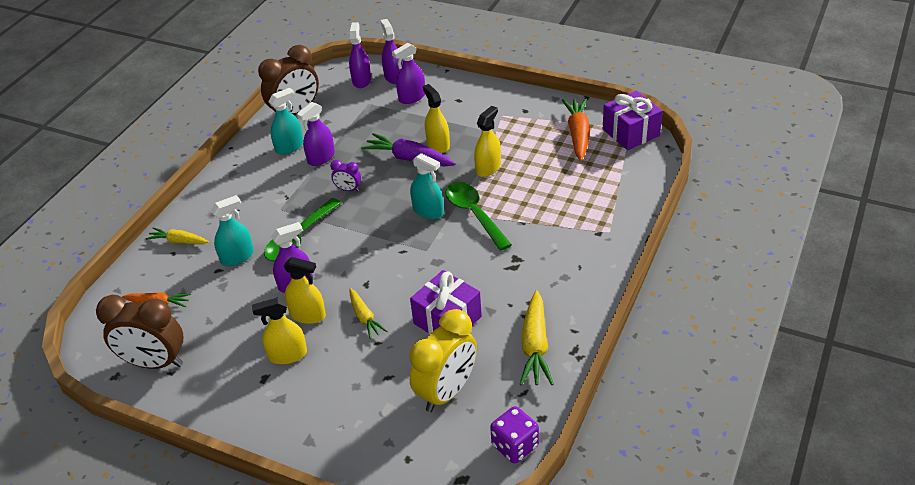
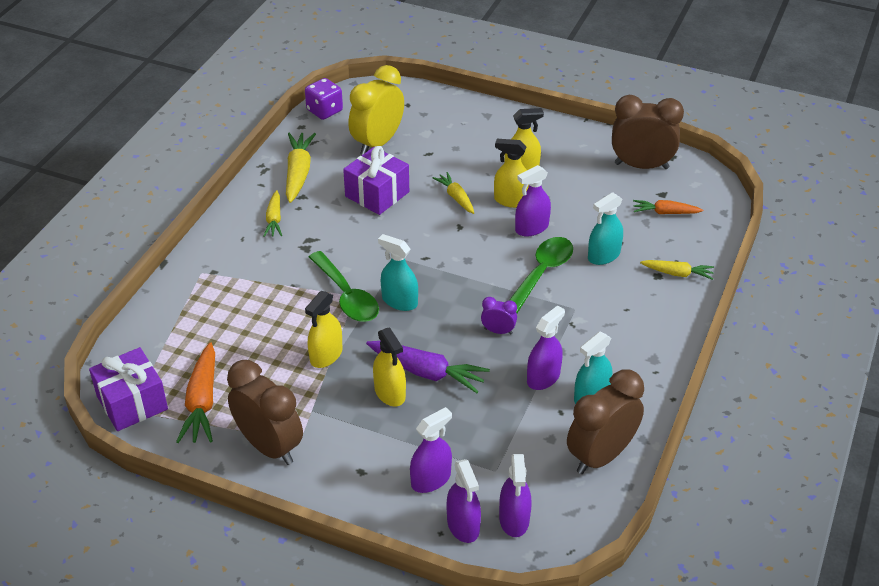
camera: 175 degrees right, 0 degrees up
(522, 111) = (269, 446): none -> brown clock
(552, 288) = (274, 219): none -> yellow carrot

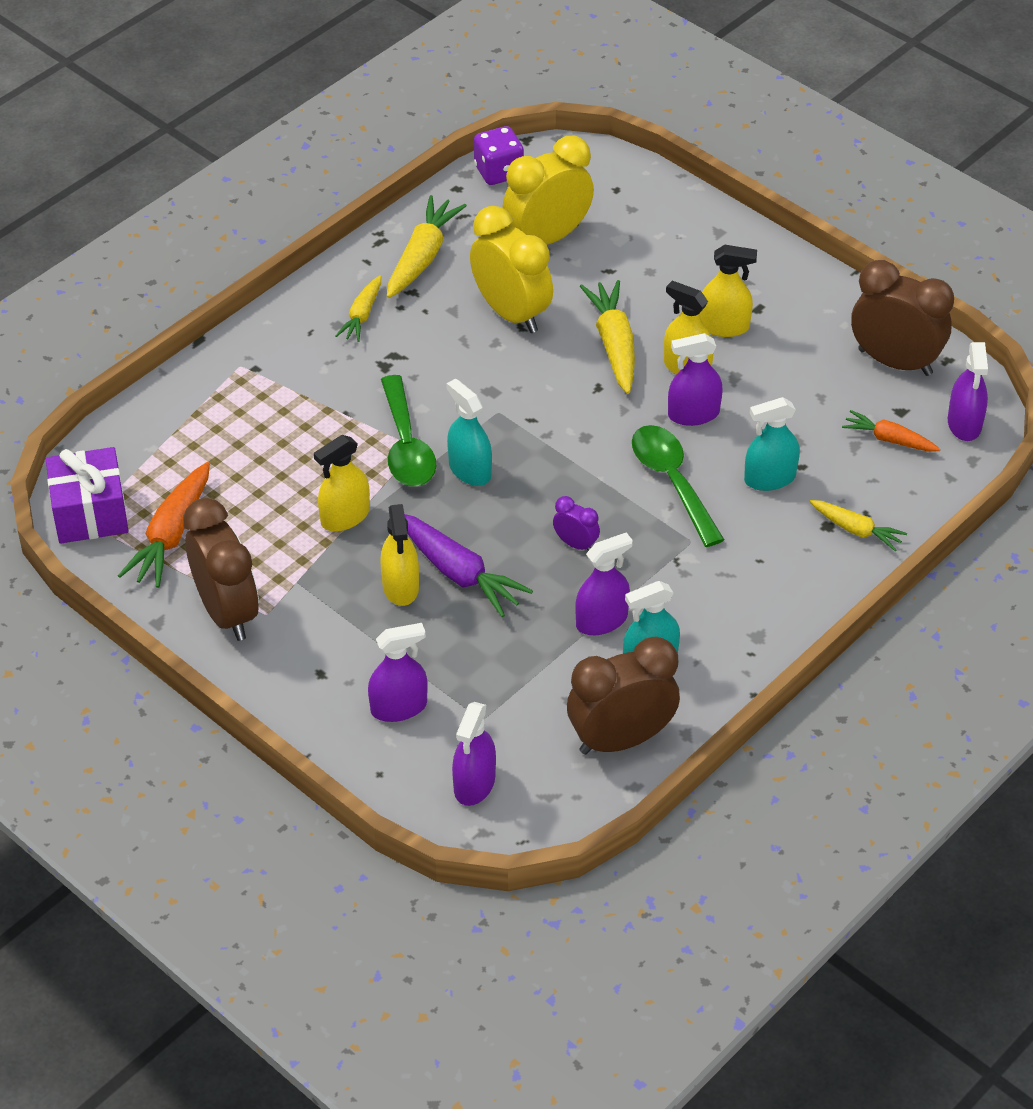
camera: 20 degrees right, 5 degrees up
(377, 194) = (511, 313): purple gift -> yellow clock
(456, 197) = (614, 344): yellow carrot -> yellow carrot, size x1.63
(463, 525) = (410, 773): purple spray bottle -> purple spray bottle (964, 424)
(541, 274) = (672, 482): green spoon -> green spoon turned 75 degrees counterclockwise

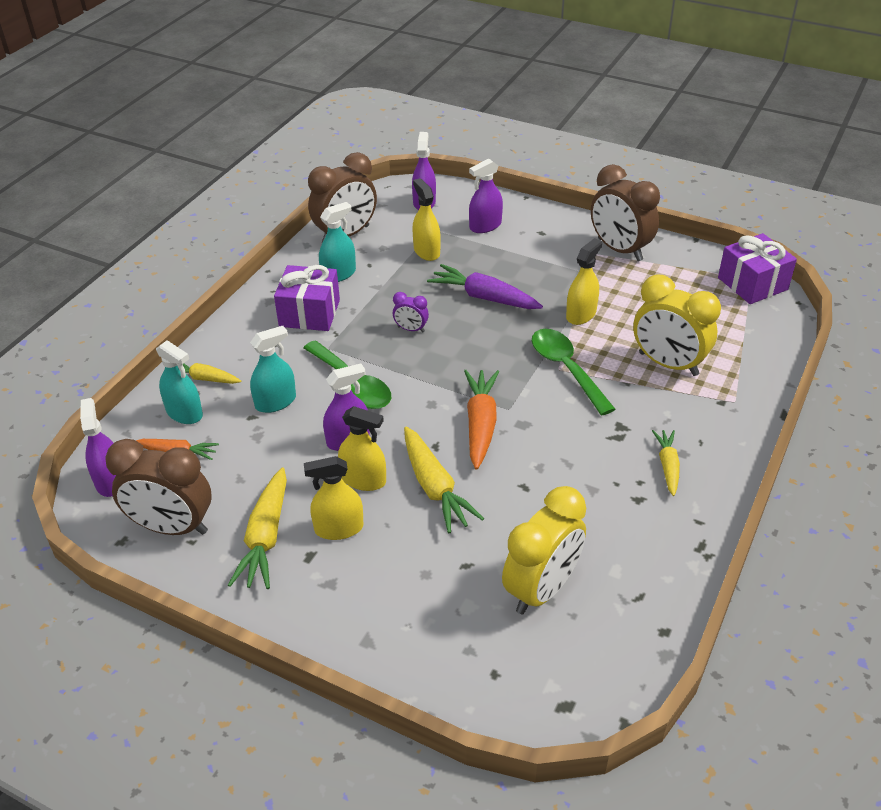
camera: 165 degrees right, 5 degrees down
(171, 535) = (688, 281): orange carrot -> orange carrot (480, 424)
(400, 586) = (519, 283): yellow spray bottle -> yellow spray bottle (426, 251)
(422, 256) = (651, 538): yellow carrot -> yellow carrot (265, 538)
(469, 470) = (509, 361): turquoise spray bottle -> turquoise spray bottle (184, 413)
(498, 172) = (632, 666): purple dice -> none
(511, 313) = (538, 498): yellow clock -> yellow clock (668, 364)
(601, 620) = (377, 289): purple spray bottle -> none
(705, 601) = (309, 313): none -> purple gift

